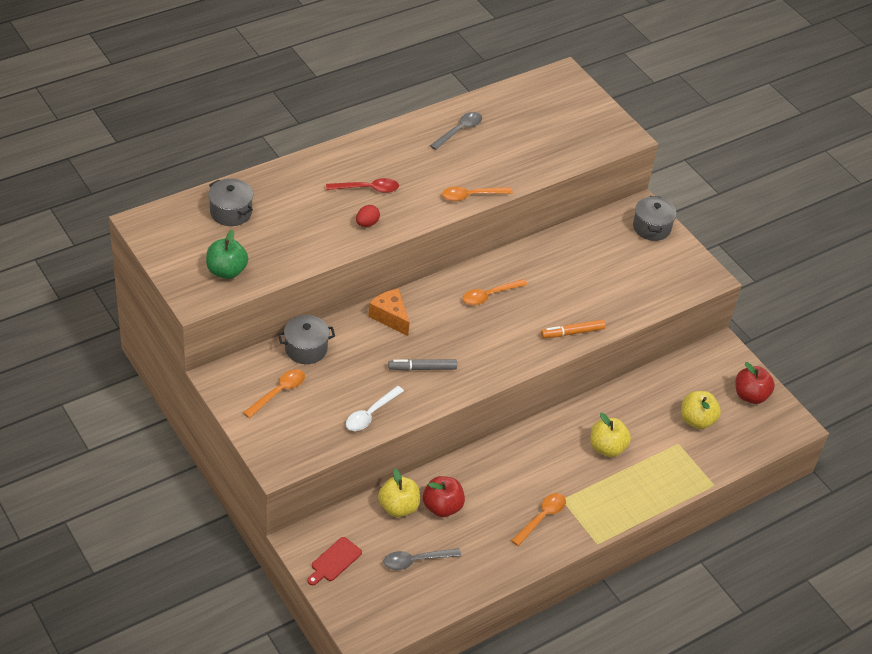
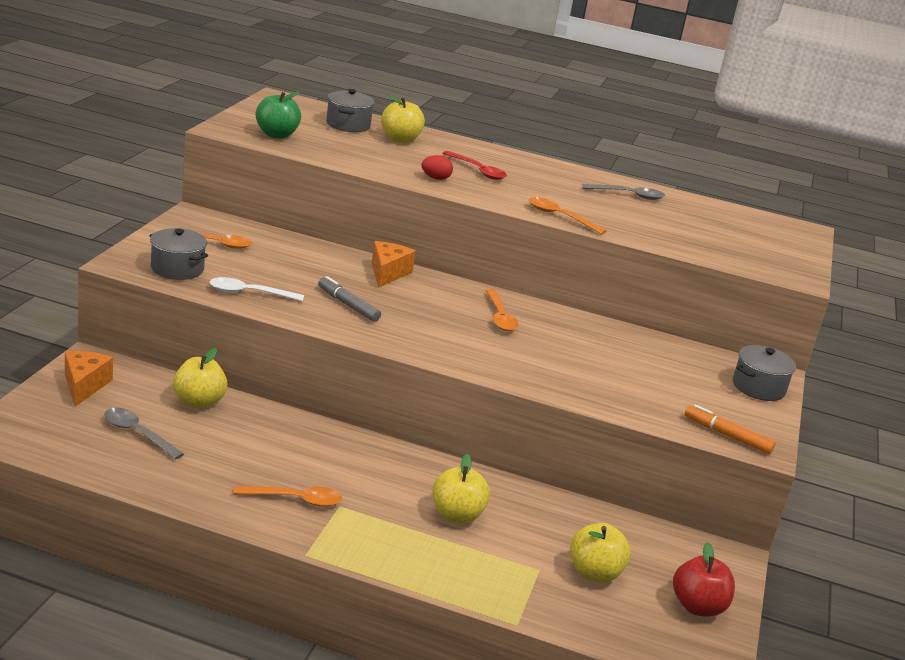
camera: 50 degrees right, 20 degrees down
(281, 197) = (400, 139): none -> yellow apple
(306, 349) = (286, 244): grey pot -> grey pot (177, 269)
(334, 561) = (84, 385): red cutting board -> orange cheese
(442, 507) = (231, 428): red apple -> none
(490, 295) = (500, 317): orange spoon -> orange spoon turned 120 degrees counterclockwise
(572, 332) = (530, 377): orange marker -> orange marker (727, 435)

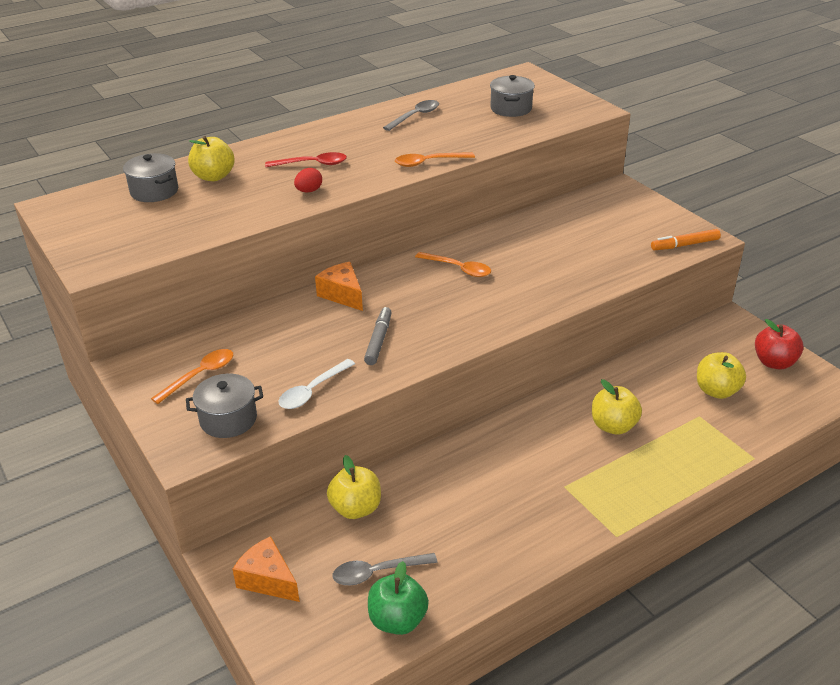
camera: 45 degrees left, 10 degrees up
(276, 135) = (137, 240): green apple -> green apple (397, 620)
(295, 499) = (540, 509): orange spoon -> none
(348, 305) = (379, 340): grey marker -> grey marker turned 105 degrees clockwise
(758, 387) = (633, 202): grey pot -> grey pot (511, 108)

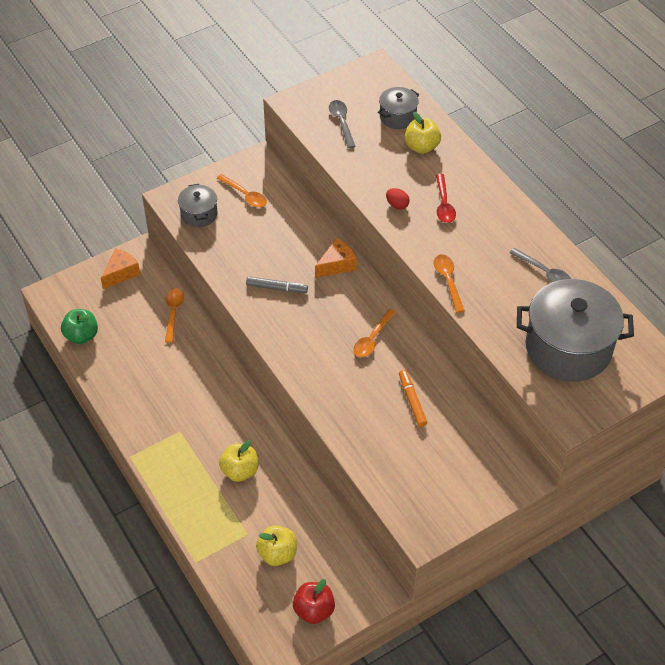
camera: 90 degrees right, 15 degrees up
(312, 391) = (223, 254): white spoon -> none
(356, 508) = (173, 313): yellow apple -> orange spoon
(377, 572) = (118, 325): grey spoon -> grey spoon (341, 122)
(511, 108) = (568, 348): grey pot -> grey pot, size x2.04
(684, 245) = (410, 514): orange marker -> orange marker (412, 401)

